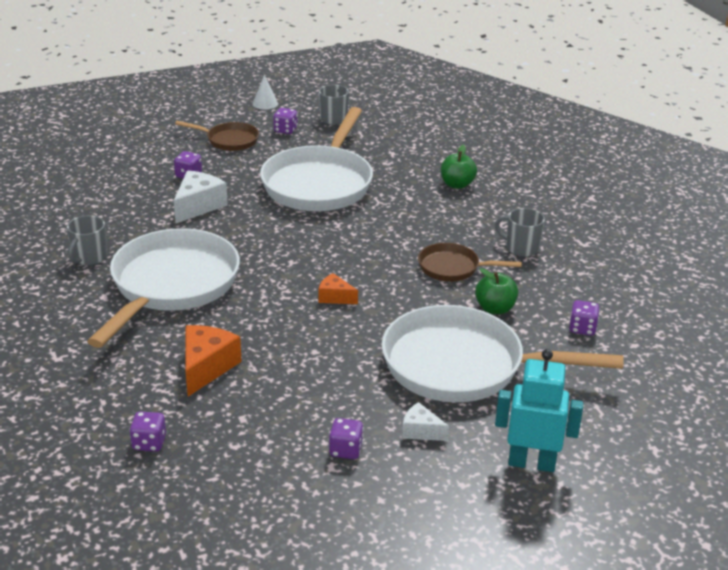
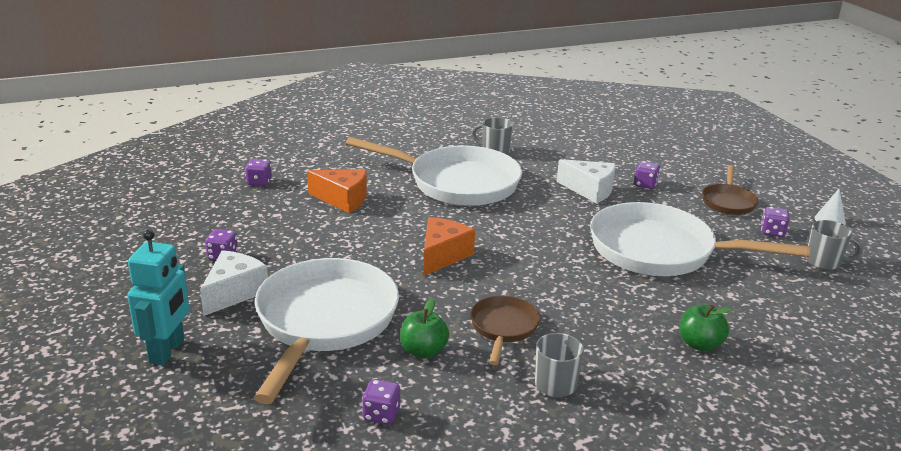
camera: 90 degrees right, 5 degrees down
(335, 297) = (442, 256): orange cheese -> orange cheese, size x1.71
(421, 431) = (234, 293): white cheese -> white cheese, size x1.71

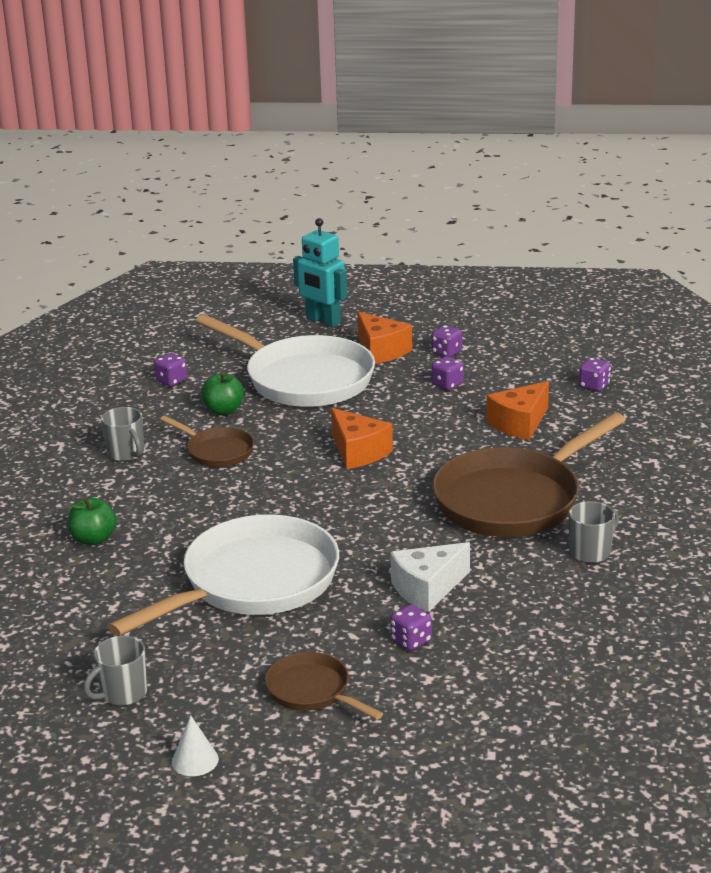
camera: 120 degrees right, 0 degrees up
(234, 293) = (381, 351): white cheese -> orange cheese
(457, 183) = (513, 500): white pan -> brown pan
(772, 232) = (214, 689): purple dice -> purple dice (447, 384)

